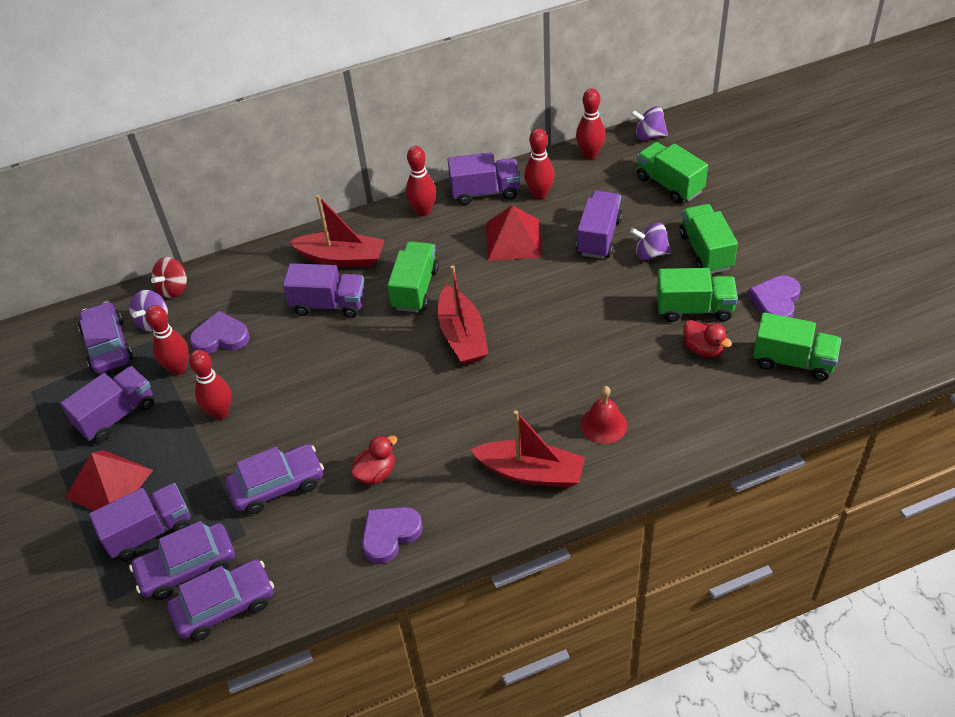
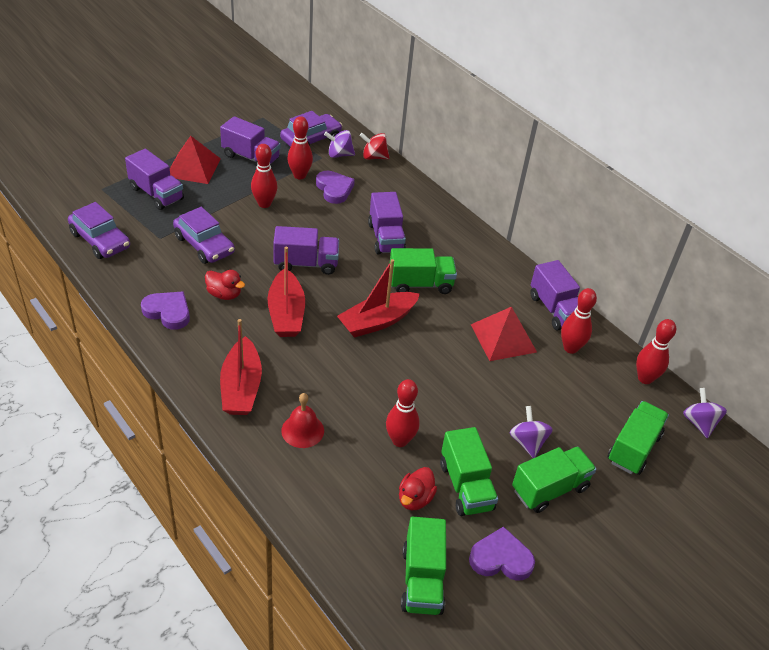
camera: 65 degrees right, 5 degrees down
(187, 567) = (129, 216): purple car -> none
(341, 258) = (438, 235): red boat -> red boat (286, 313)
(423, 211) = (513, 274): red bowling pin -> red bowling pin (400, 440)
(599, 237) = (533, 399): purple truck -> purple truck (306, 263)

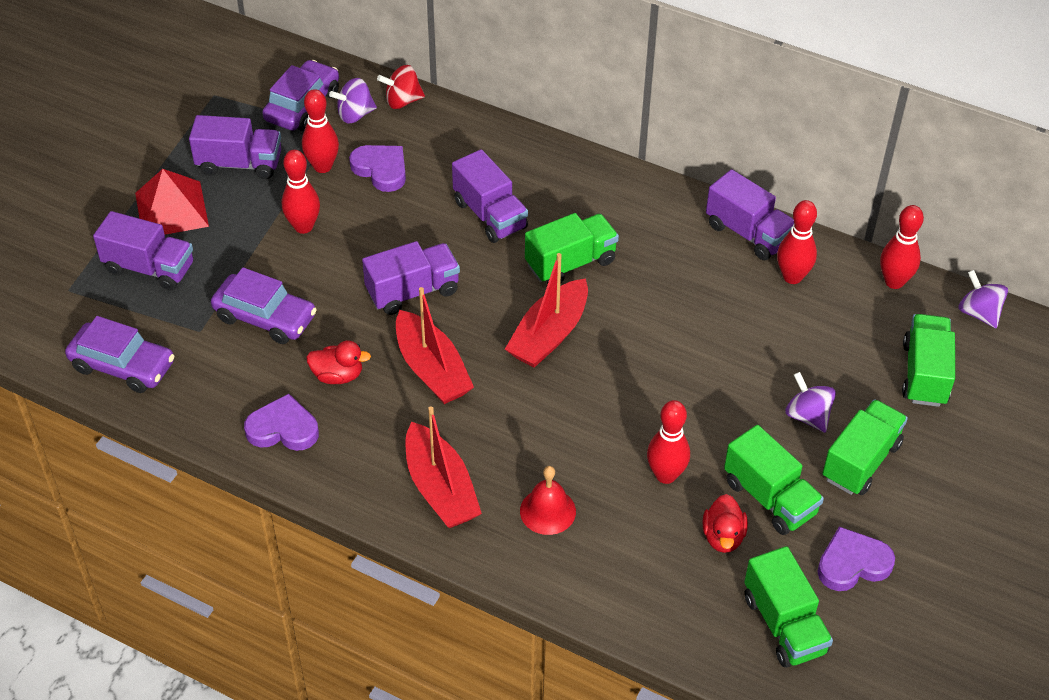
camera: 20 degrees left, 5 degrees up
(503, 338) = (709, 295): red pyramid -> none

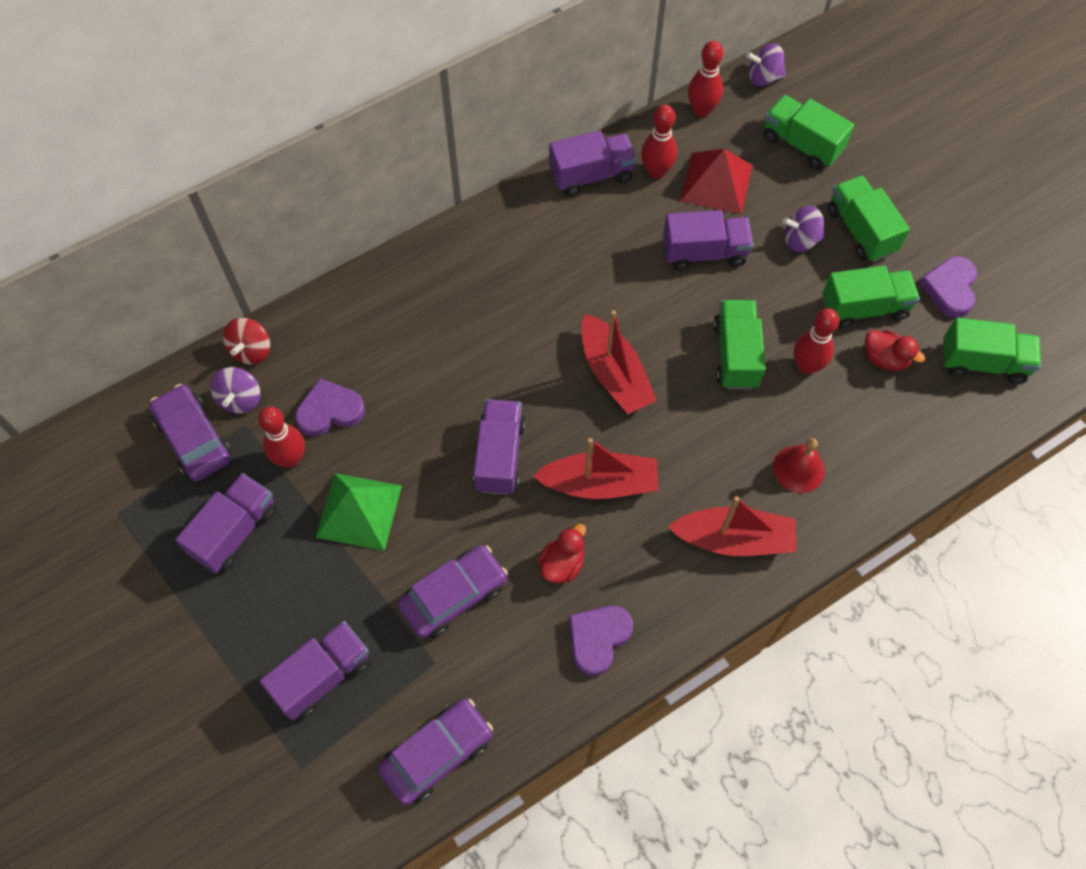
camera: 60 degrees left, 15 degrees up
(171, 209) = (254, 622): red pyramid -> red pyramid (716, 183)
(303, 227) = (359, 511): red bowling pin -> green pyramid
(490, 215) = (447, 350): purple truck -> purple truck (704, 252)
(570, 263) = (543, 317): green truck -> green truck (735, 355)

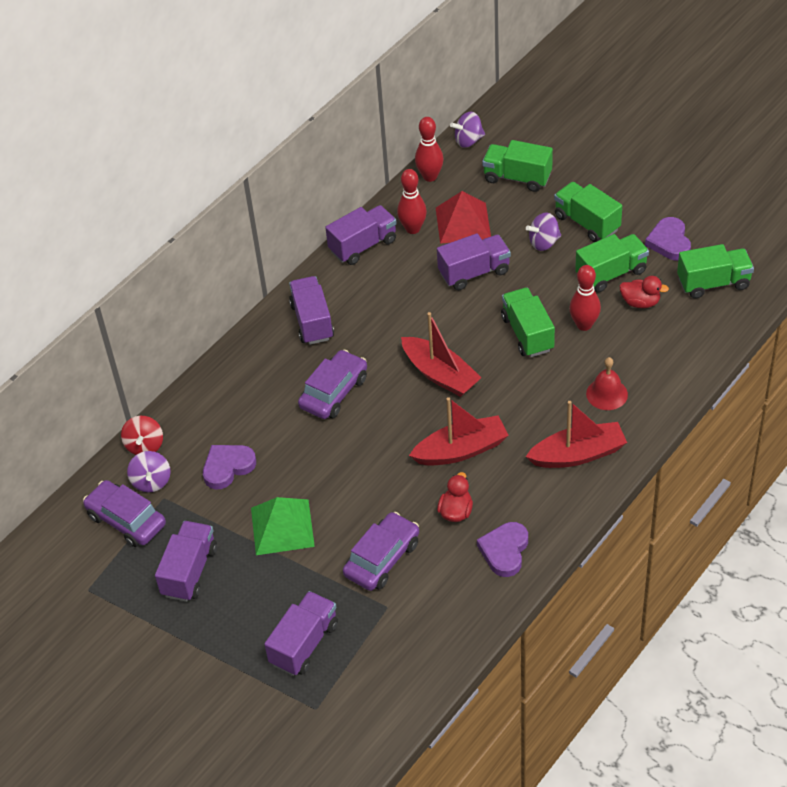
camera: 15 degrees left, 15 degrees down
(290, 459) = (211, 509): red bowling pin -> none
(437, 754) = (416, 664): purple car -> purple car (334, 392)
(499, 456) = (375, 456): purple truck -> purple truck (312, 321)

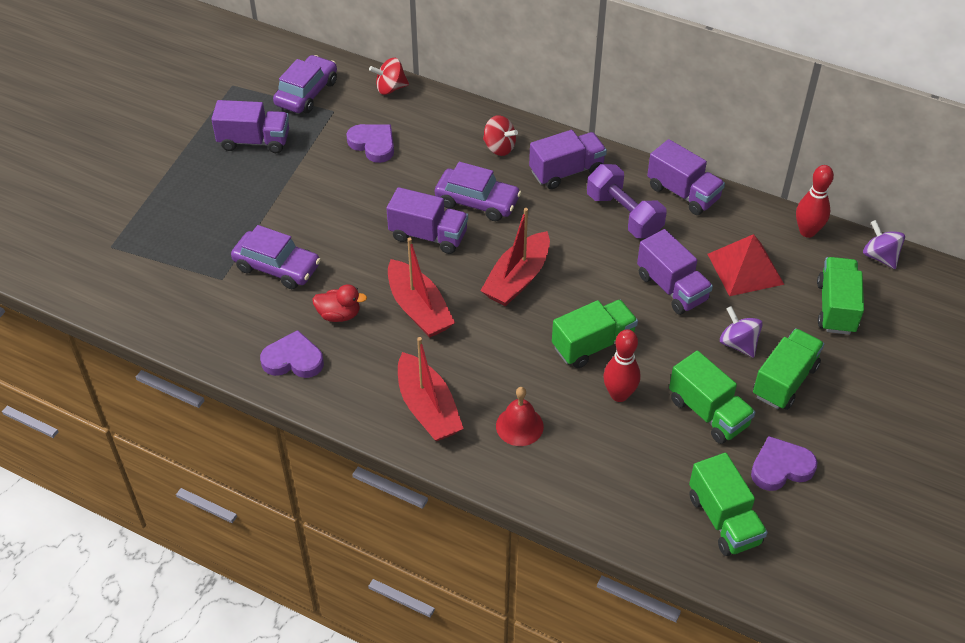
camera: 75 degrees right, 0 degrees up
(151, 481) = (350, 100): purple spinning top -> none
(264, 367) = (499, 148): none -> red spinning top
(282, 527) = (308, 192): green pyramid -> none
(304, 644) = (179, 228): purple truck -> purple truck (428, 235)
(379, 290) = (624, 215): none -> purple dumbbell
(413, 229) = (721, 228): red bowling pin -> none
(640, 302) = (669, 446): red duck -> none

